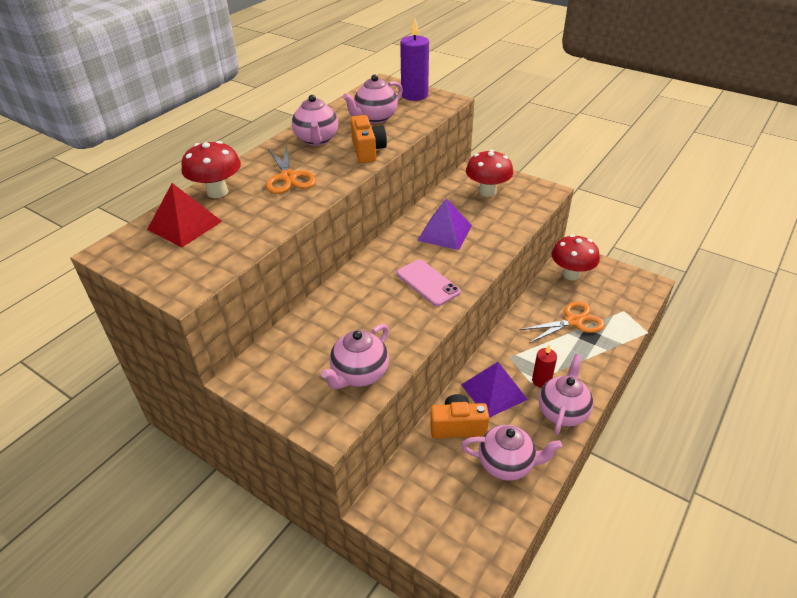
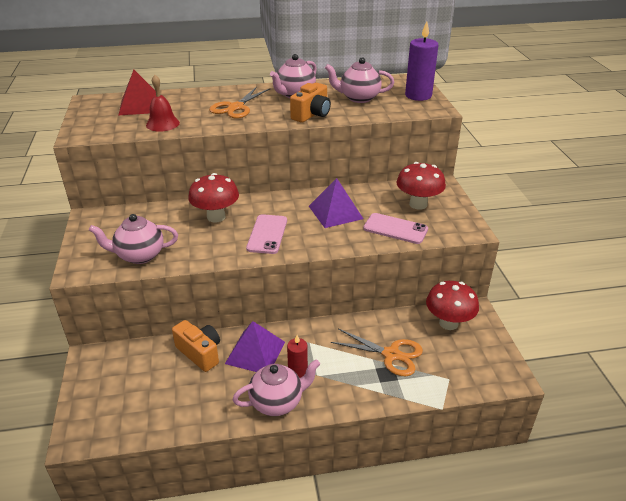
camera: 45 degrees right, 5 degrees down
(217, 192) = (186, 97): red mushroom -> red mushroom (216, 217)
(250, 229) = (162, 124): none -> red bell
(504, 219) = (395, 229): none -> pink phone
(507, 464) = (189, 399): pink teapot -> none

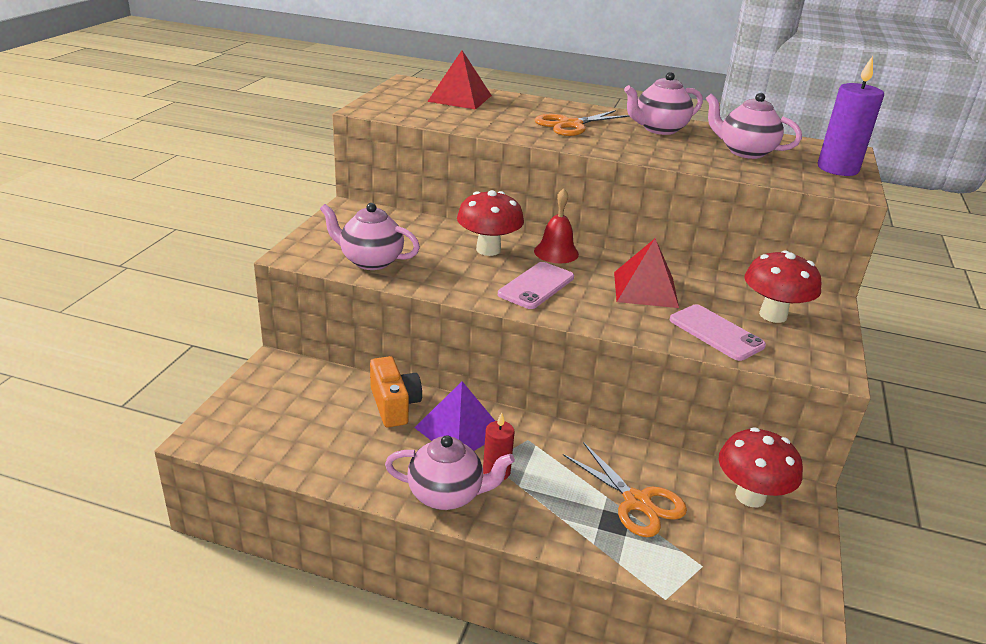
camera: 25 degrees right, 5 degrees down
(162, 124) = (469, 120): red bell -> red bell (556, 252)
(312, 114) = (663, 154): orange camera -> none
(335, 212) = (645, 289): purple pyramid -> red pyramid

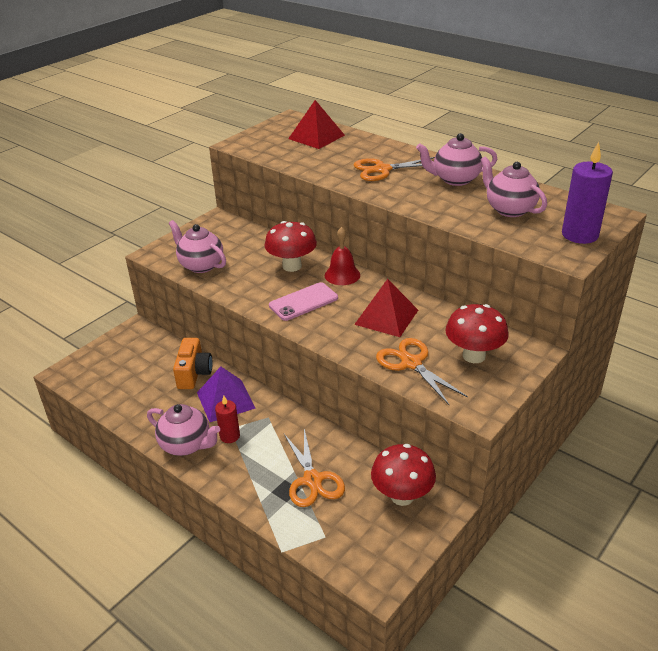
camera: 25 degrees right, 5 degrees up
(716, 333) = (411, 363): pink phone -> orange scissors

